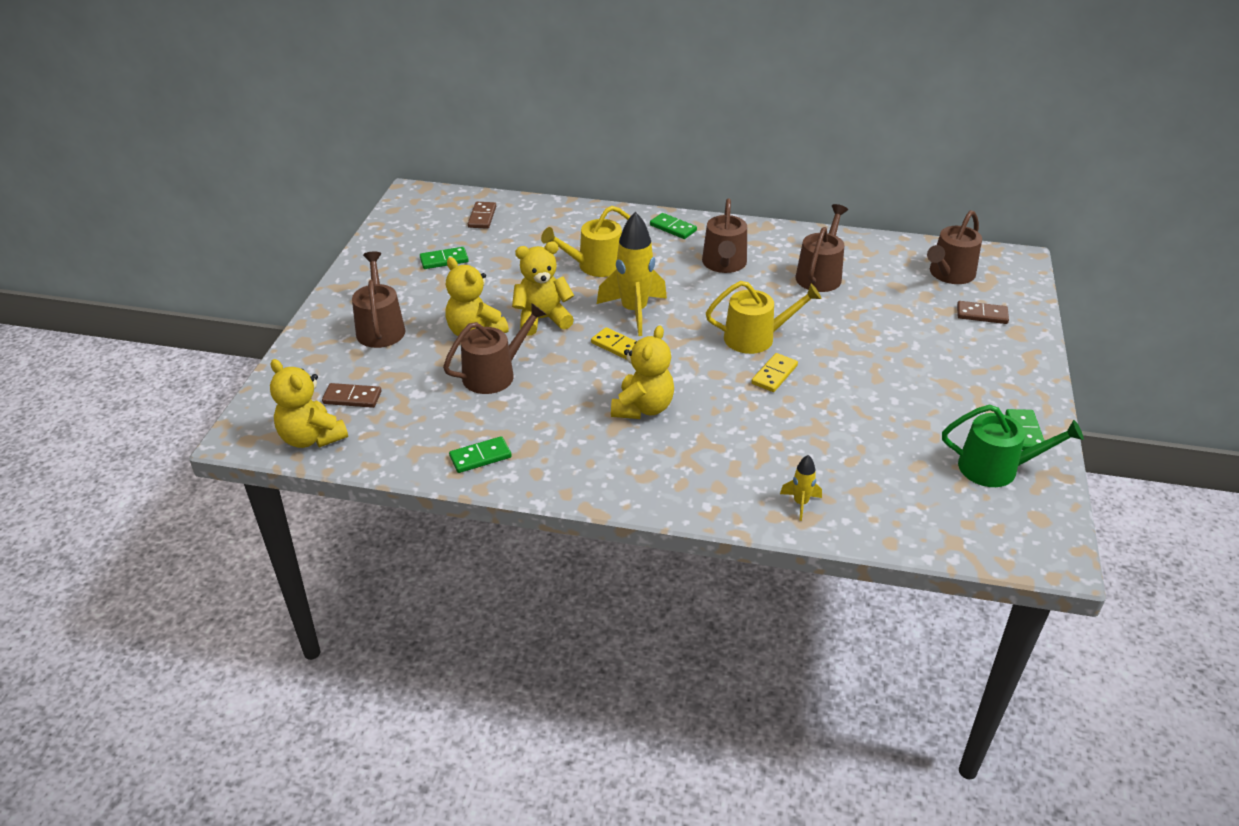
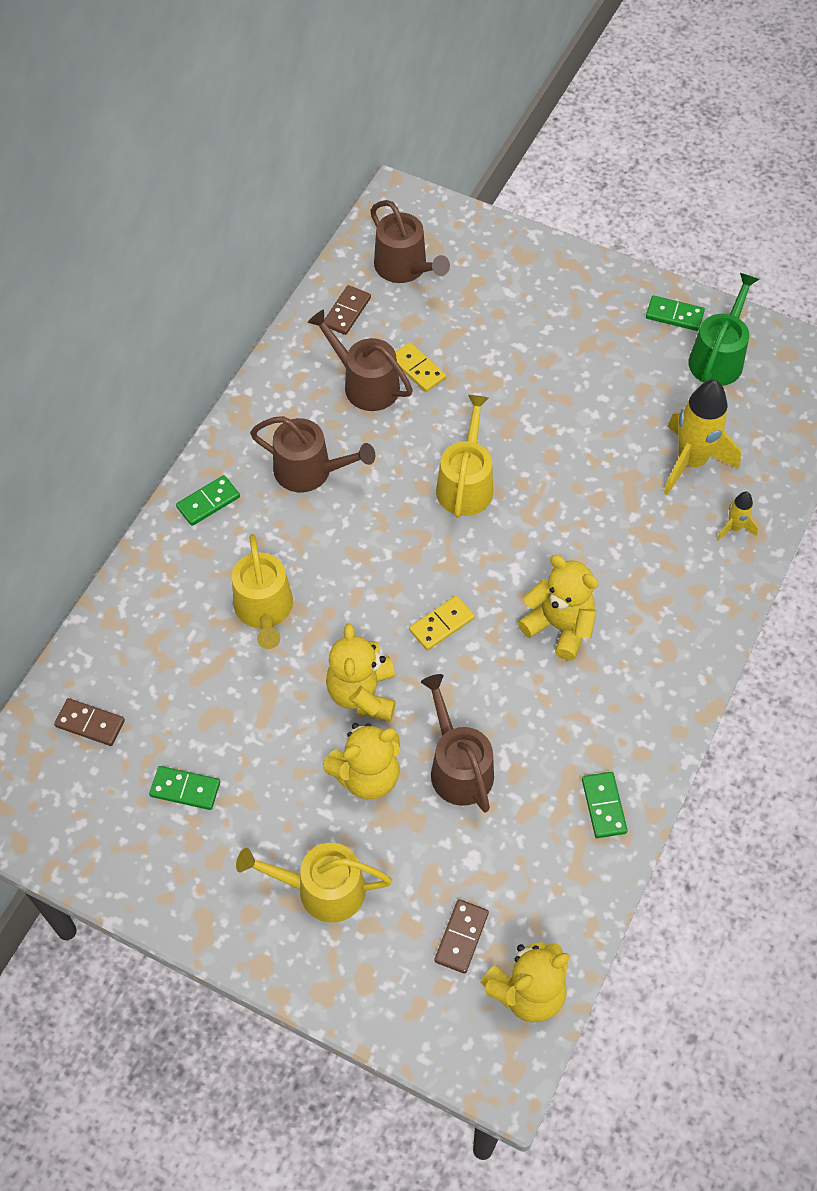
camera: 75 degrees left, 20 degrees up
(380, 328) = (322, 889): brown watering can -> yellow watering can
(444, 260) = (185, 789): green domino -> green domino turned 75 degrees counterclockwise
(634, 312) = (378, 591): yellow rocket -> yellow rocket (691, 462)
(774, 375) = (535, 487): yellow domino -> yellow domino (418, 369)
(982, 315) = (485, 270): brown domino -> brown domino (347, 312)

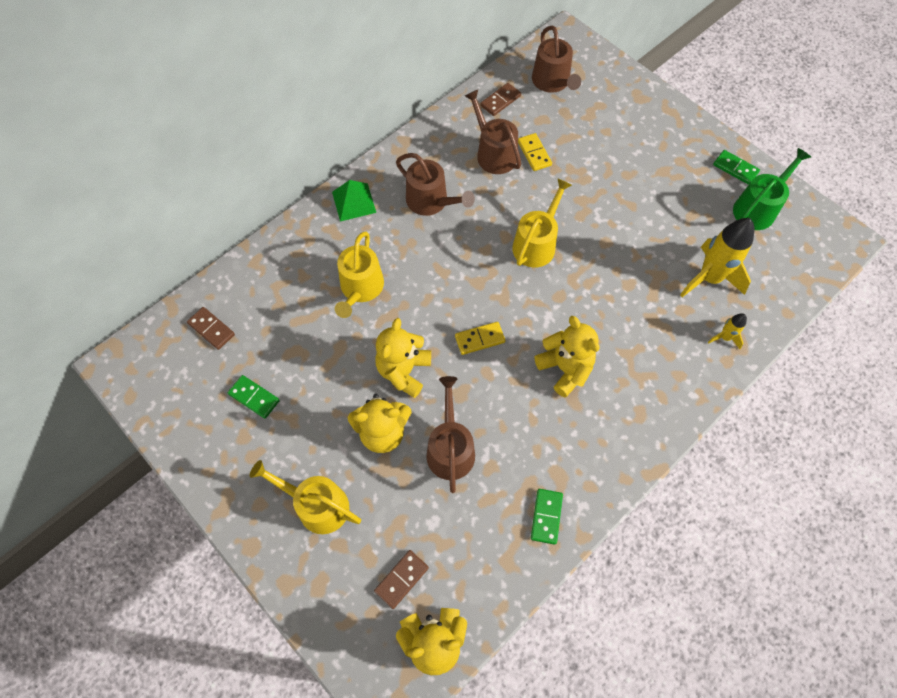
camera: 20 degrees right, 5 degrees up
(208, 502) = (354, 202): green domino -> green pyramid

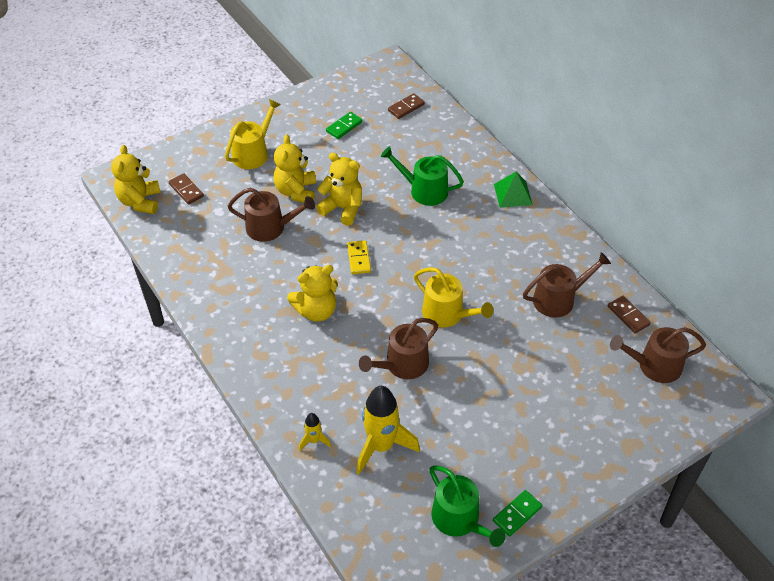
camera: 100 degrees right, 15 degrees down
(360, 288) = (424, 190): yellow watering can -> green watering can
(431, 201) = (506, 245): brown watering can -> brown watering can (402, 365)
(534, 153) = (556, 332): yellow domino -> none
(546, 516) = (198, 275): green domino -> none

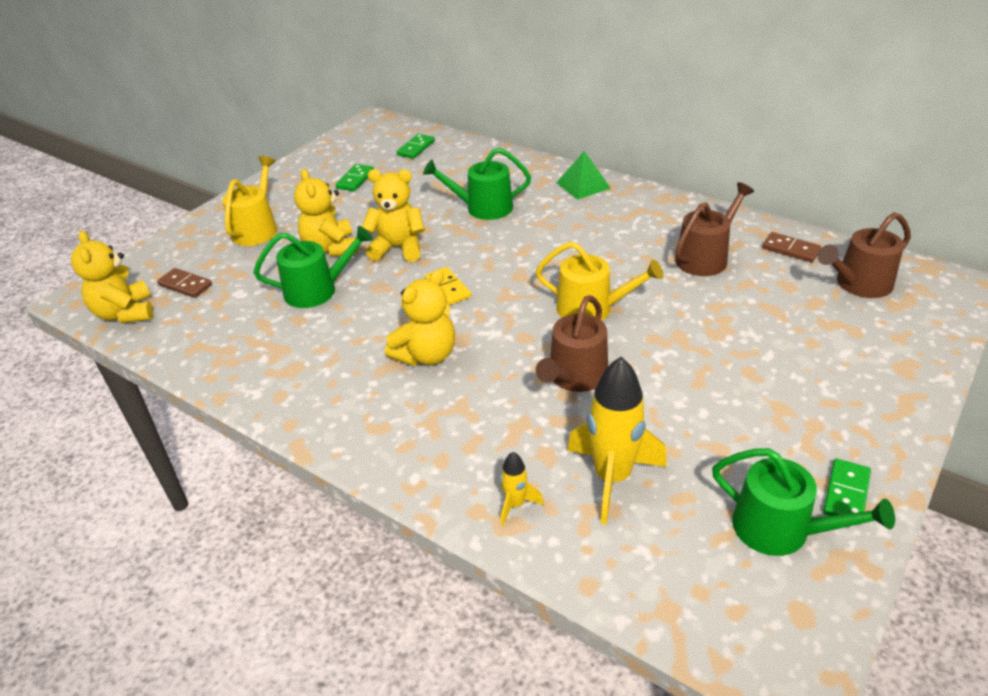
camera: 20 degrees left, 10 degrees down
(270, 227) = (317, 290): brown watering can -> green watering can
(406, 107) = (416, 148): brown domino -> green domino

